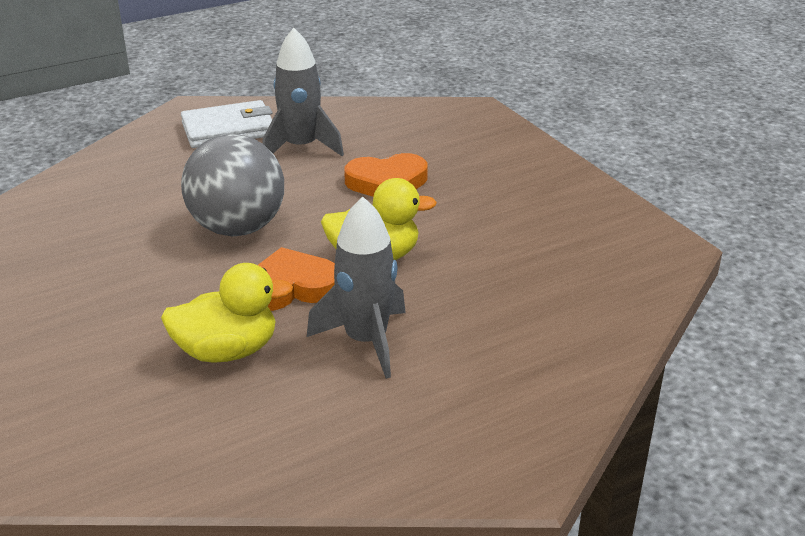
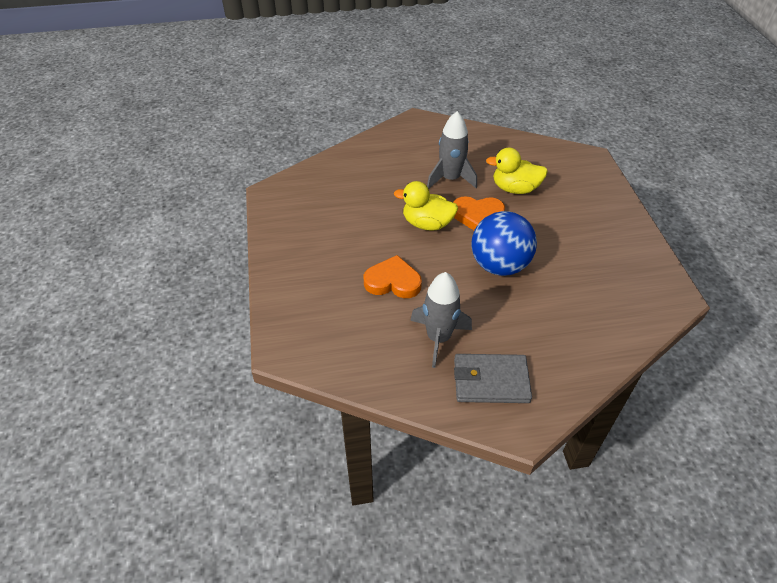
camera: 160 degrees left, 15 degrees up
(229, 129) = (490, 381): white wallet -> grey wallet
(238, 228) = (499, 265): grey ball -> blue ball

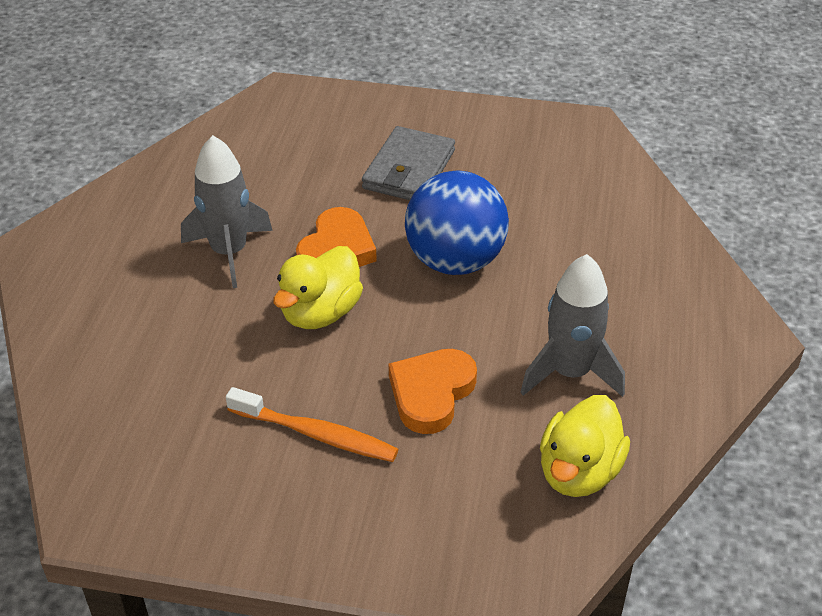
camera: 70 degrees left, 5 degrees down
(345, 246) = (316, 434): none -> orange toothbrush
(490, 381) = (666, 341): grey wallet -> grey wallet (408, 169)
(515, 188) = (301, 189): yellow duck -> yellow duck (579, 472)

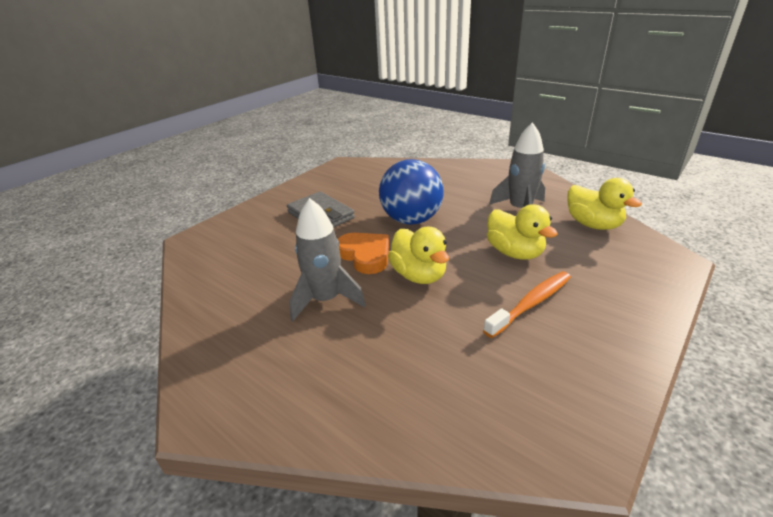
camera: 60 degrees left, 10 degrees down
(431, 393) = (515, 253): orange heart -> yellow duck

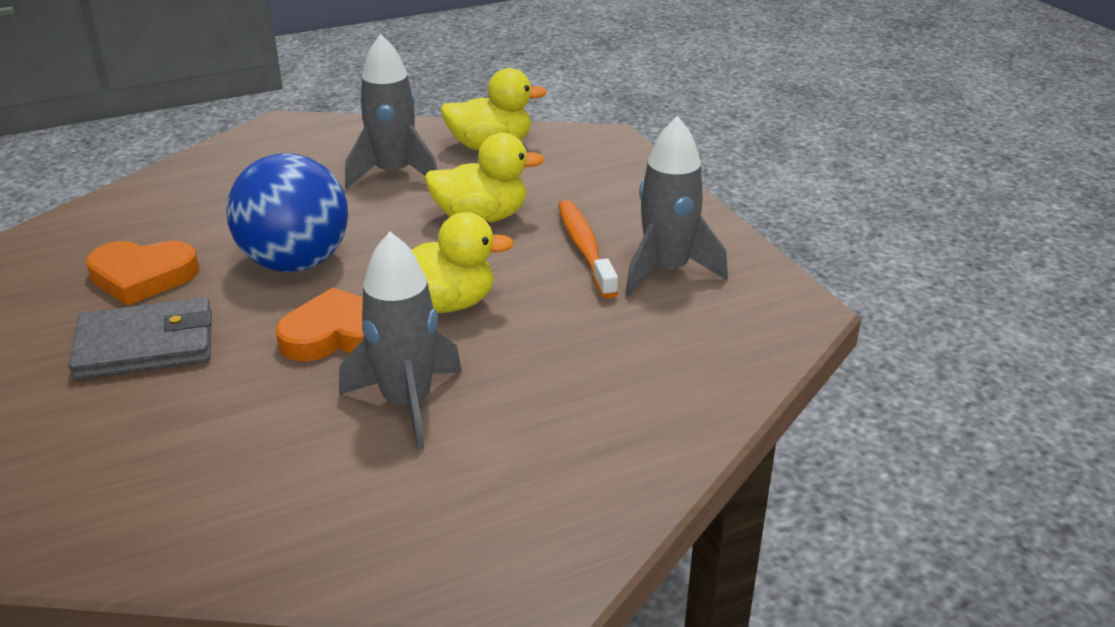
camera: 65 degrees left, 0 degrees up
(366, 193) = (142, 276): none -> orange heart
(549, 352) = (666, 271): none -> grey rocket

